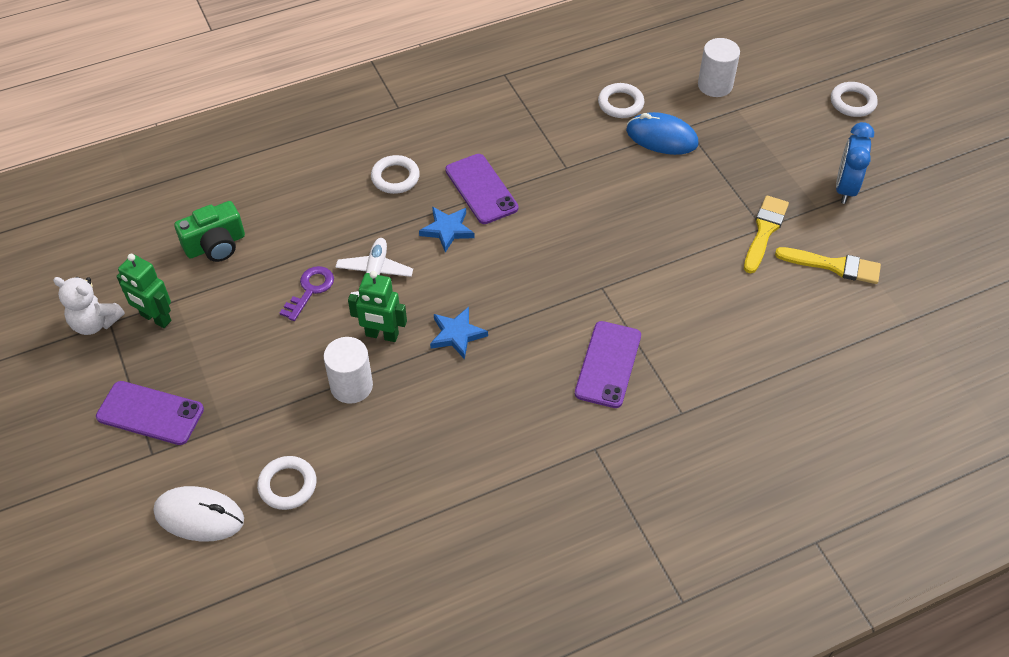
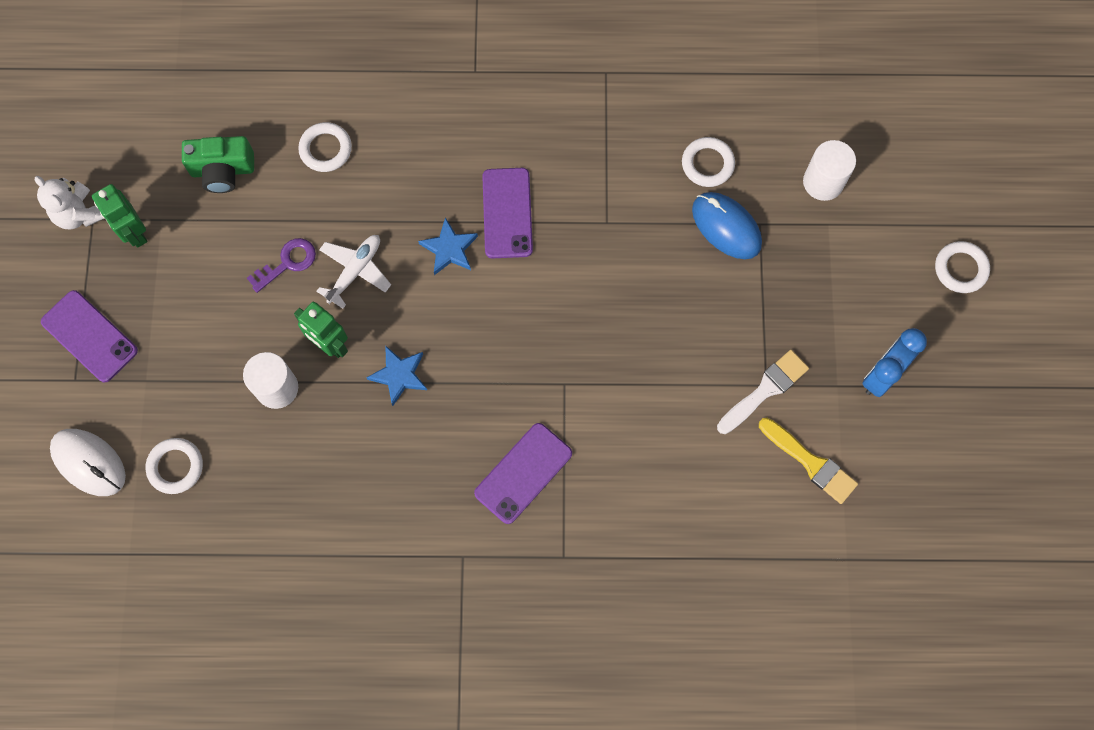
camera: 25 degrees right, 20 degrees up
(395, 177) = (429, 161): white ring -> white ring (326, 149)
(764, 231) = (765, 390): yellow brush -> white brush

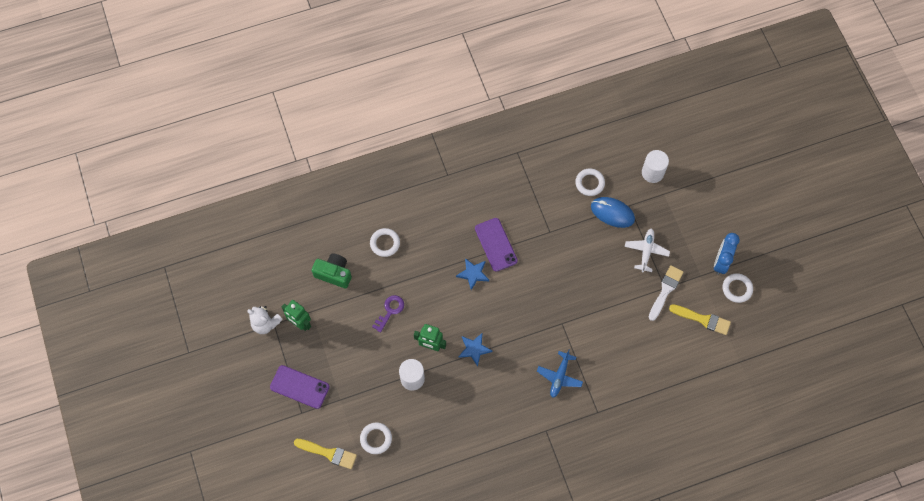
camera: 20 degrees left, 5 degrees down
(89, 462) = (328, 453): white mouse -> yellow brush
(223, 170) = (334, 273): green camera -> green camera turned 135 degrees counterclockwise
(355, 271) = (428, 302): white plane -> white plane (646, 251)
(523, 473) = (559, 377): purple phone -> blue plane
(960, 269) = (739, 194): white ring -> white ring (737, 289)

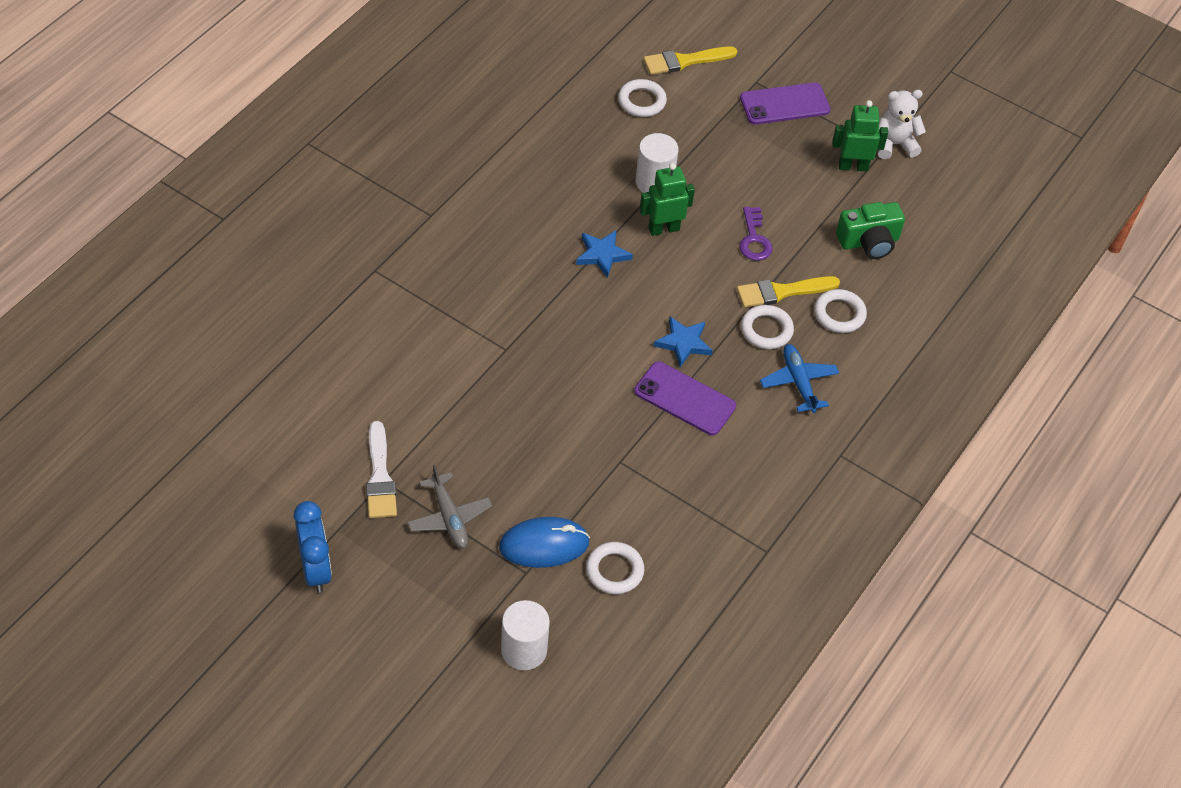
camera: 140 degrees right, 15 degrees down
(559, 377) = (459, 283): blue plane -> blue plane (798, 382)
(646, 251) = (449, 517): white plane -> grey plane
(703, 319) = (294, 467): yellow brush -> yellow brush (782, 292)
(737, 289) = (265, 542): white ring -> white ring (766, 330)

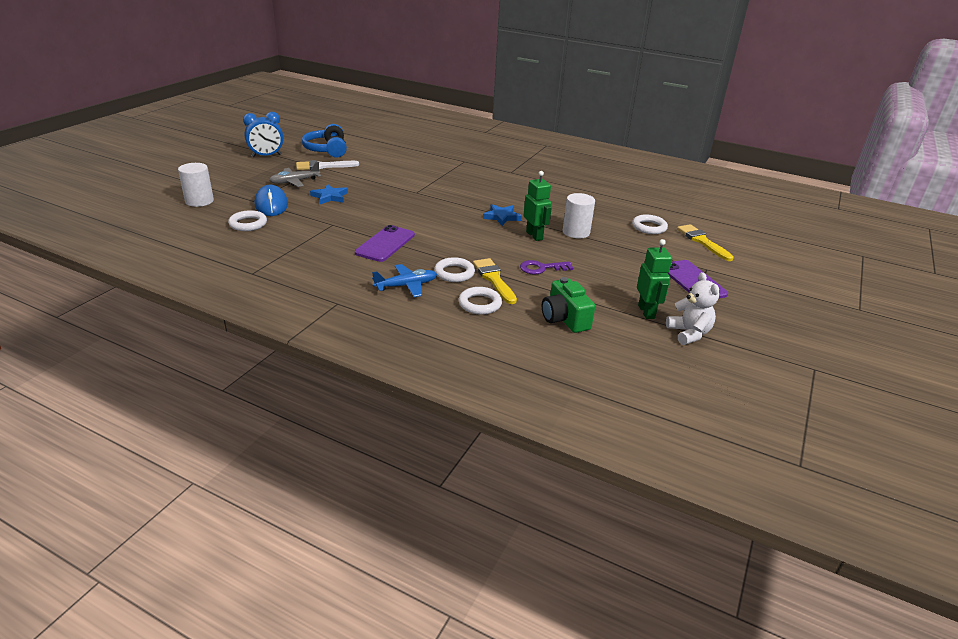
camera: 85 degrees right, 20 degrees down
(295, 472) = (327, 150): none -> blue headphones
(683, 343) = (434, 243): blue star -> blue star (330, 197)

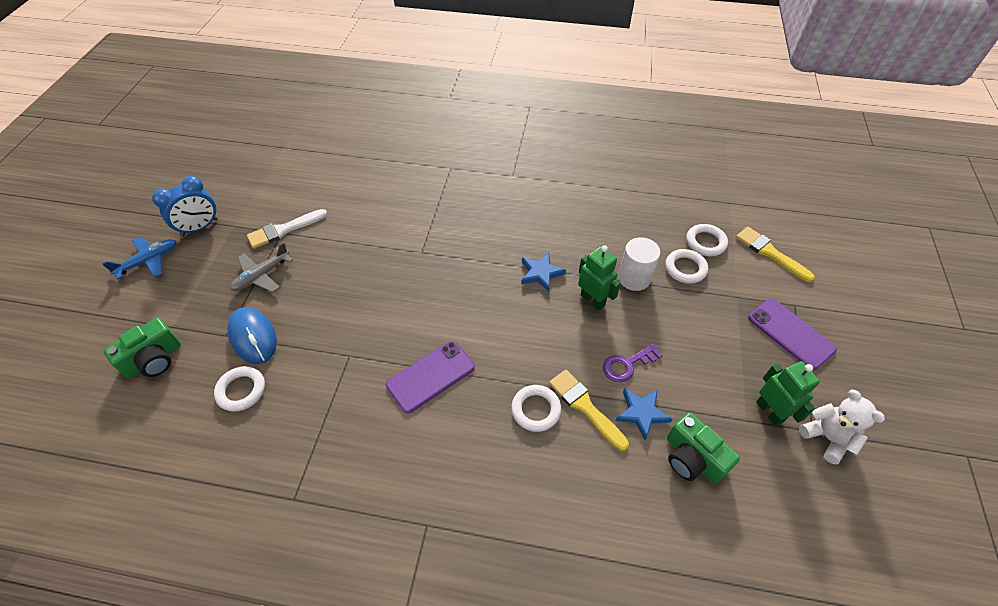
camera: 15 degrees left, 20 degrees up
(199, 201) = (154, 359): white cylinder -> green camera
(327, 150) = (273, 192): blue headphones -> none
(330, 197) = (320, 295): blue star -> blue star (641, 413)
(385, 244) = (431, 376): purple phone -> purple phone turned 45 degrees clockwise
(406, 286) = (492, 457): blue plane -> blue plane (148, 261)
(480, 304) = (590, 463): white ring -> white ring (685, 268)

